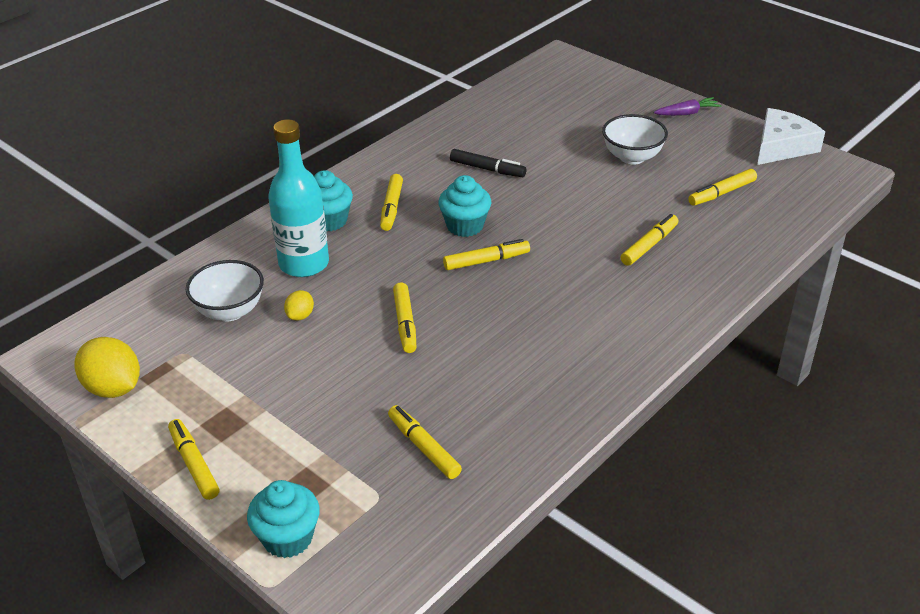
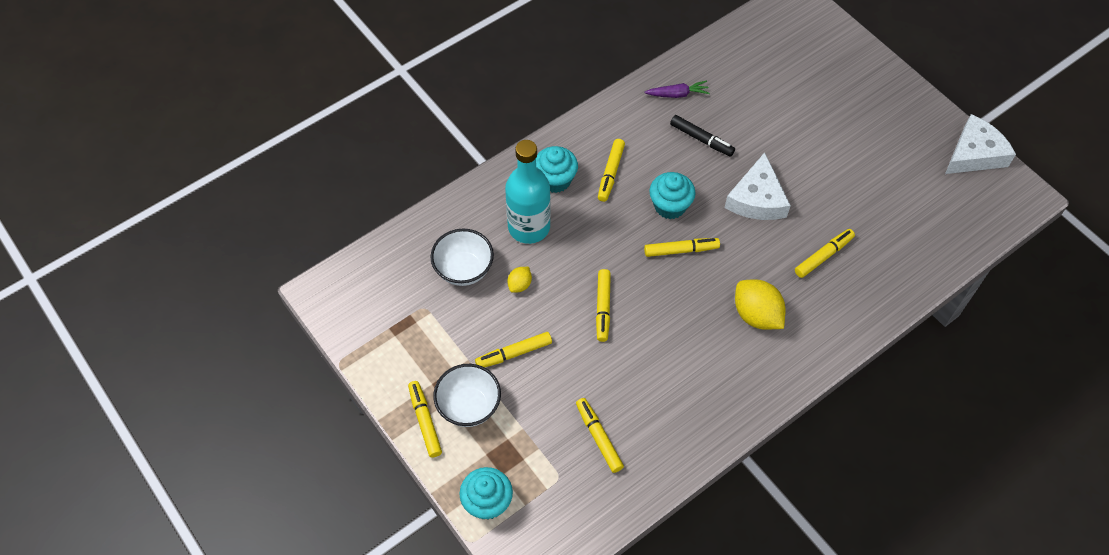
camera: 10 degrees right, 20 degrees up
(113, 388) = (368, 335): yellow lemon -> yellow lemon (756, 315)
(561, 208) = (757, 199): none -> white cheese
(632, 157) = (834, 145): white bowl -> white bowl (469, 406)
(687, 113) = (898, 96): purple carrot -> purple carrot (677, 94)
(722, 193) = (903, 204): yellow marker -> yellow marker (514, 353)

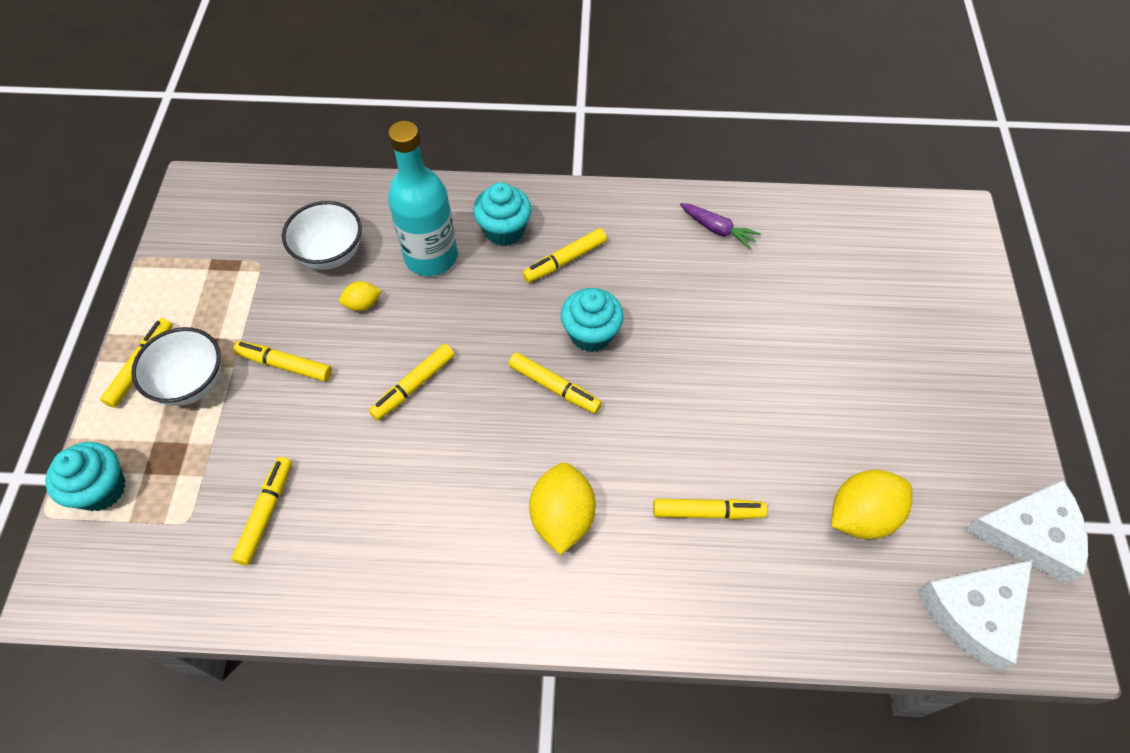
camera: 40 degrees right, 0 degrees up
(701, 139) = (696, 290): black marker -> none
(757, 199) = (694, 393): white cheese -> white cheese (974, 613)
(895, 202) = (861, 516): none -> yellow lemon

